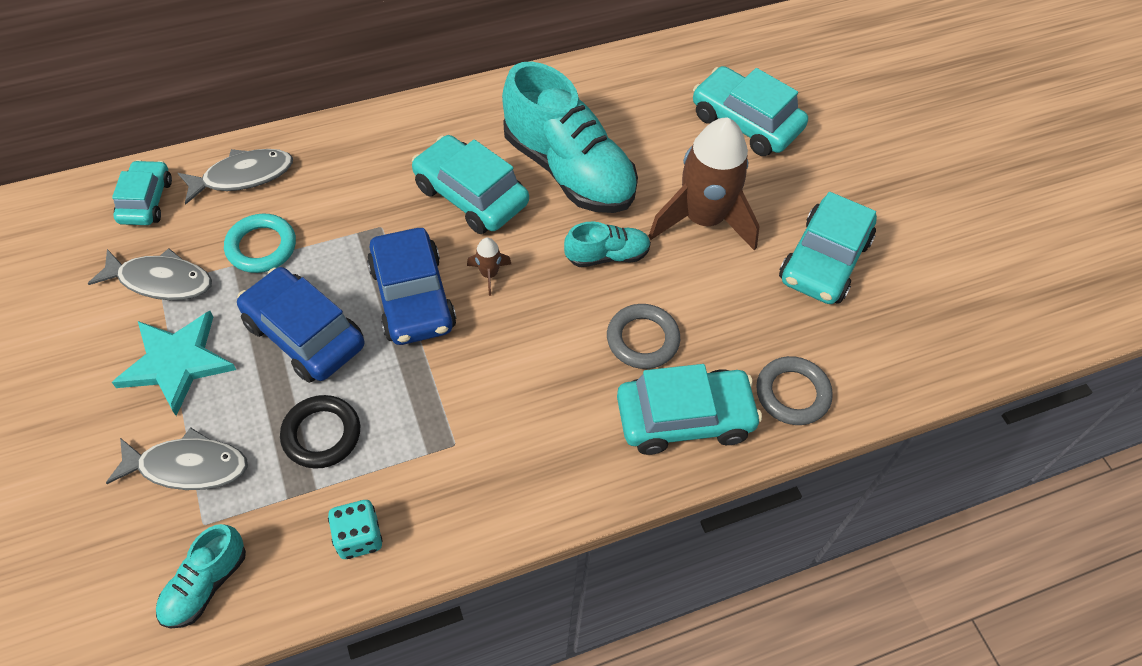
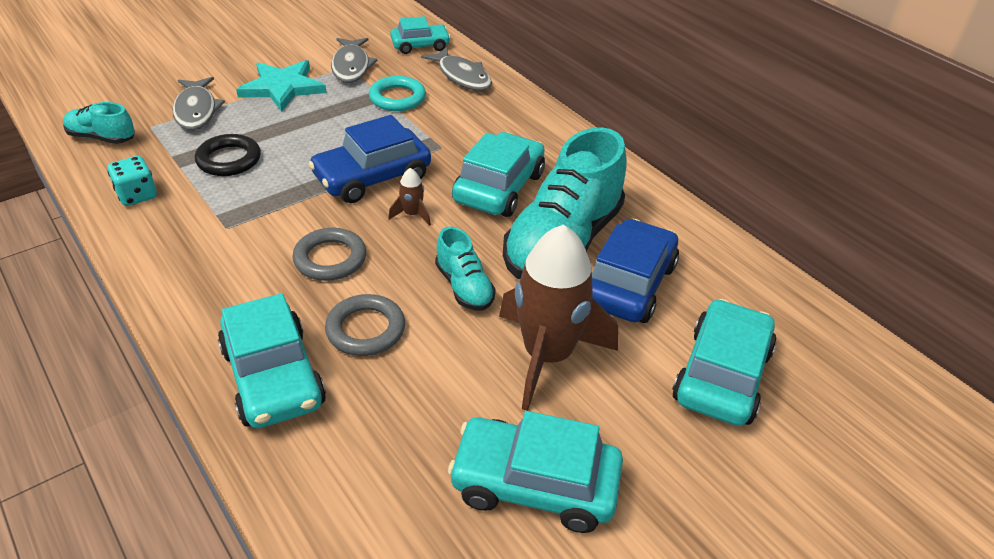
camera: 75 degrees right, 15 degrees down
(304, 334) = (320, 133): blue car -> blue car (628, 284)
(792, 393) = (321, 472): grey ring -> grey ring (330, 259)

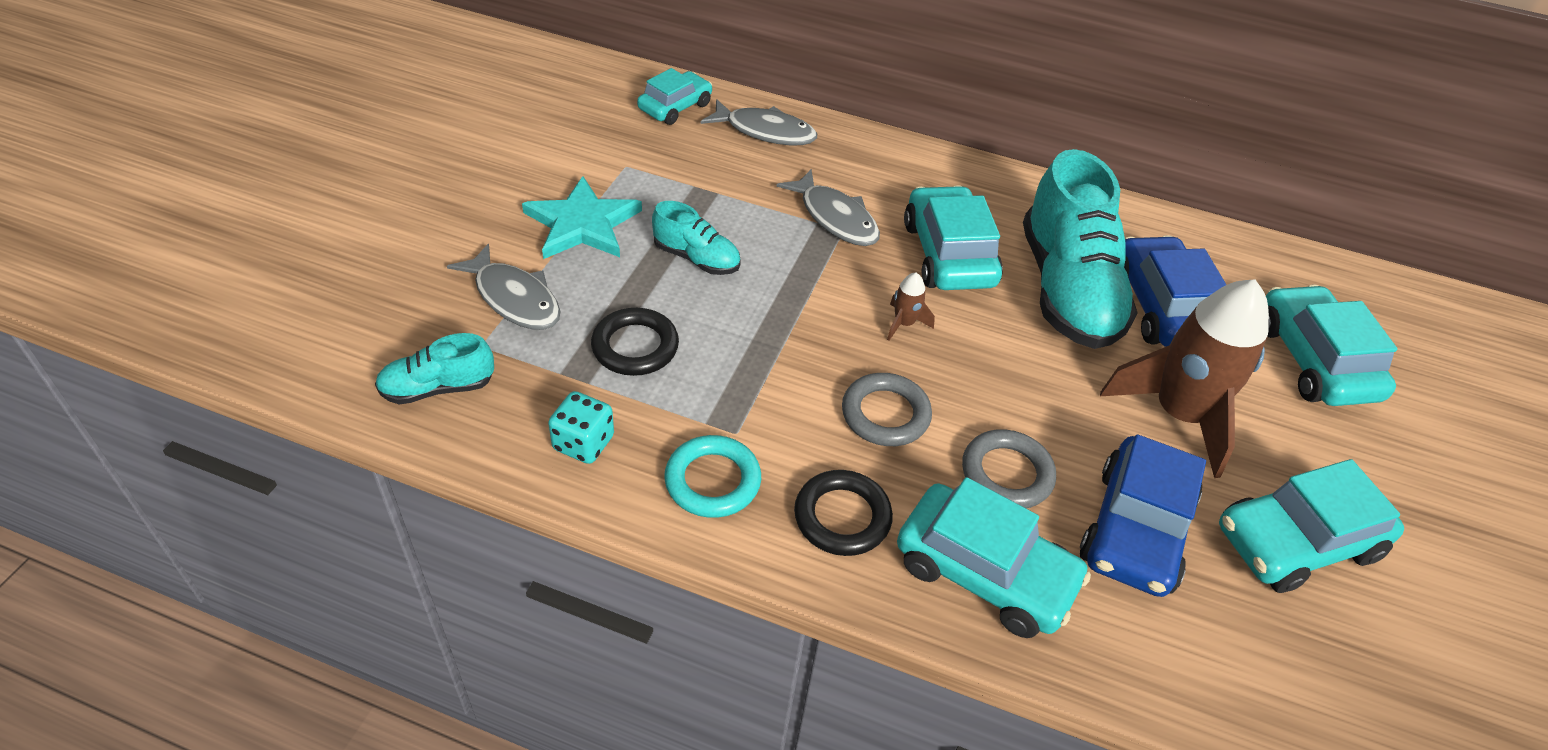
camera: 35 degrees left, 5 degrees up
(227, 301) = (842, 517): none -> black ring
(351, 66) = (629, 164): grey fish -> grey fish (835, 218)
(372, 177) = (815, 298): blue car -> blue car (1135, 530)
(397, 98) = (729, 186): turquoise ring -> turquoise ring (712, 481)
(464, 287) = (1038, 380): turquoise shoe -> turquoise shoe (696, 258)

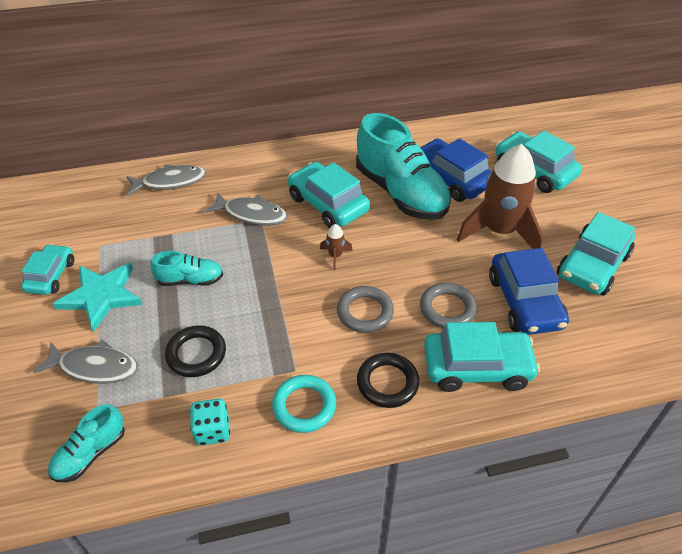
camera: 30 degrees left, 0 degrees up
(675, 107) = (102, 192): turquoise car -> turquoise car (51, 276)

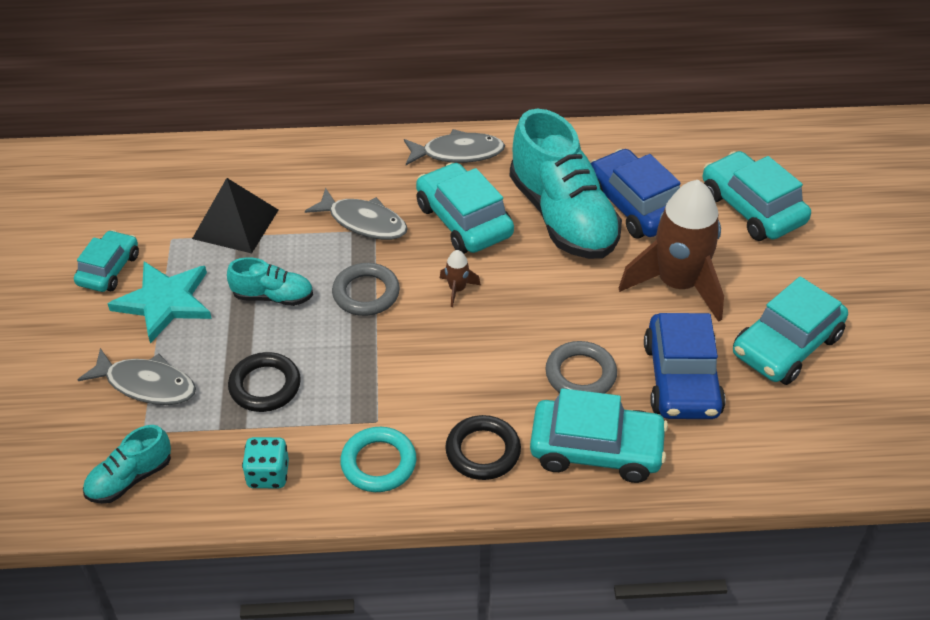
camera: 10 degrees right, 0 degrees up
(151, 228) = (235, 224): none -> black pyramid
(170, 182) = (269, 166): grey fish -> grey fish (458, 153)
(365, 312) = (477, 364): grey ring -> grey ring (366, 293)

